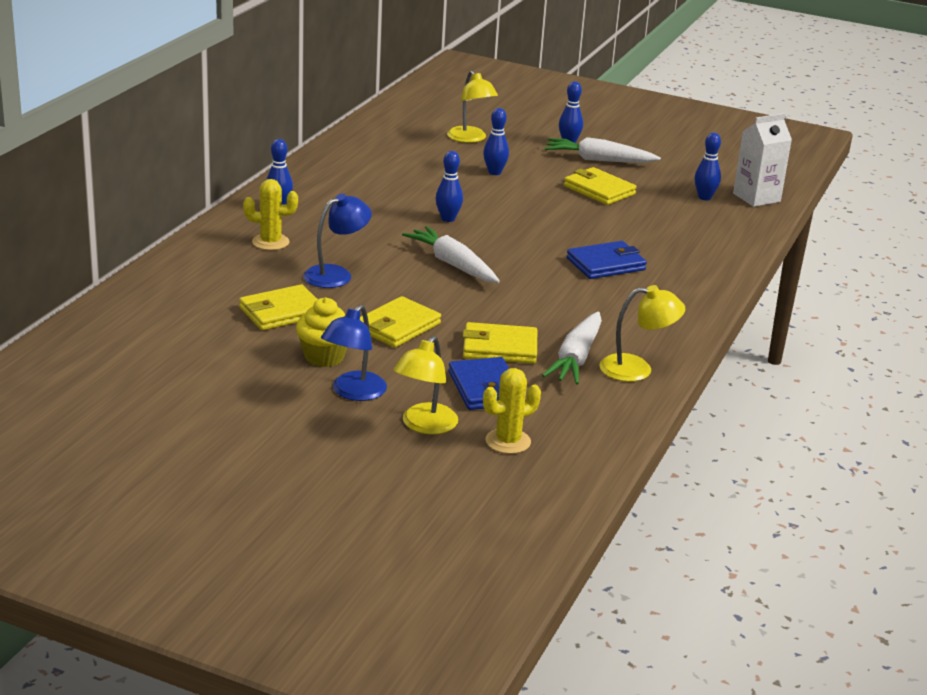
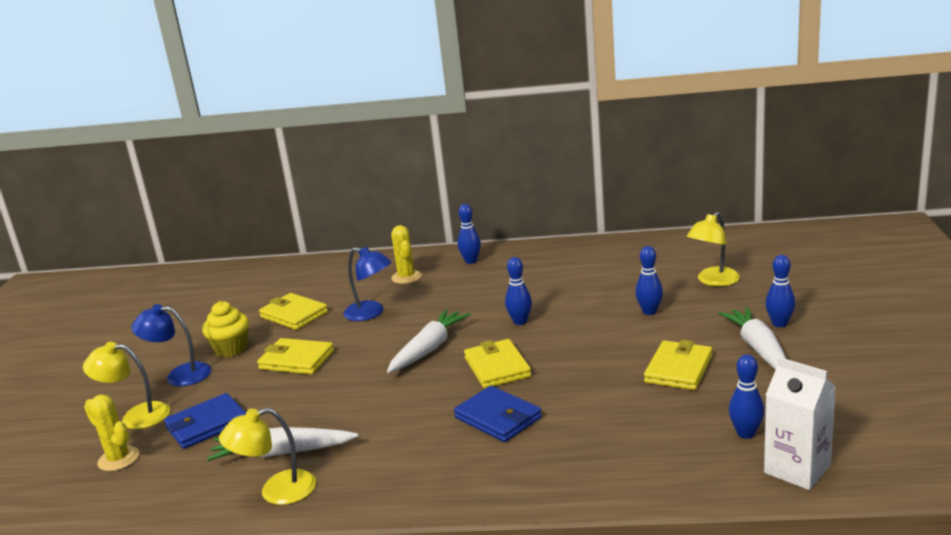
camera: 75 degrees right, 5 degrees down
(500, 348) = (283, 411): yellow wallet -> yellow wallet (497, 367)
(637, 369) = (276, 491): yellow lamp -> yellow lamp turned 90 degrees clockwise

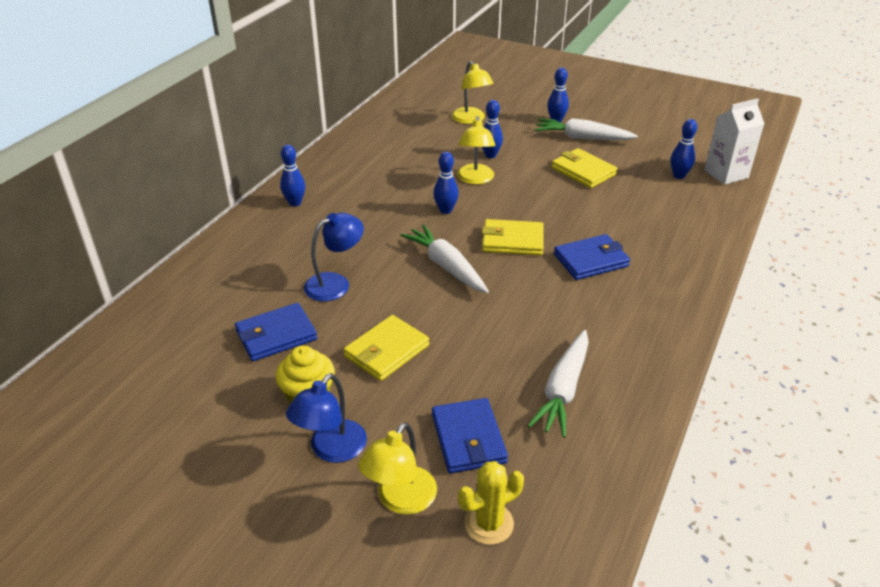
camera: 70 degrees left, 15 degrees up
(276, 491) = (625, 404): yellow lamp -> yellow lamp (475, 179)
(294, 315) = (276, 335): yellow wallet -> blue wallet
(406, 277) = (280, 245): yellow cactus -> none

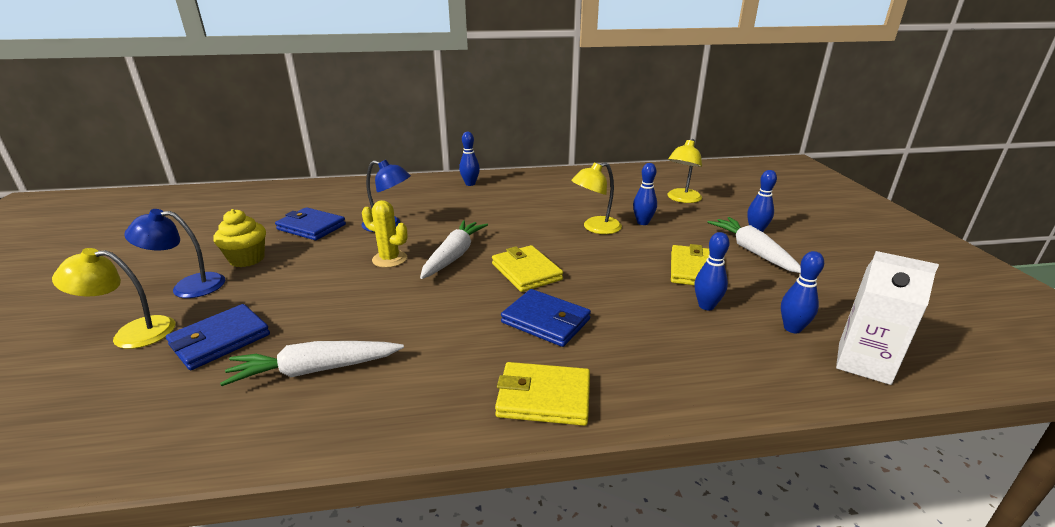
camera: 55 degrees right, 10 degrees down
(386, 351) = (319, 268): yellow wallet -> yellow wallet (544, 397)
(445, 210) = (532, 231): blue bowling pin -> blue bowling pin (706, 306)
(489, 523) = (103, 387): yellow cactus -> yellow cactus (389, 259)

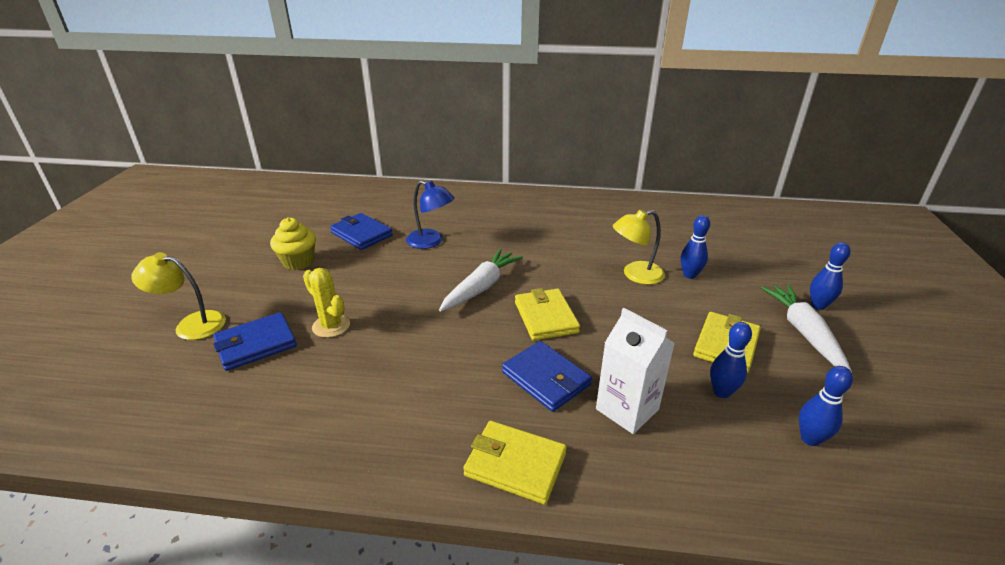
camera: 15 degrees right, 5 degrees up
(188, 286) = (245, 283): blue lamp -> none
(315, 370) = (323, 391): white carrot -> none
(389, 259) = (420, 281): yellow cactus -> yellow cactus (331, 326)
(470, 184) = (524, 202): blue bowling pin -> none
(682, 199) = (746, 251): yellow lamp -> none
(863, 363) = (878, 499): white carton -> white carton (627, 409)

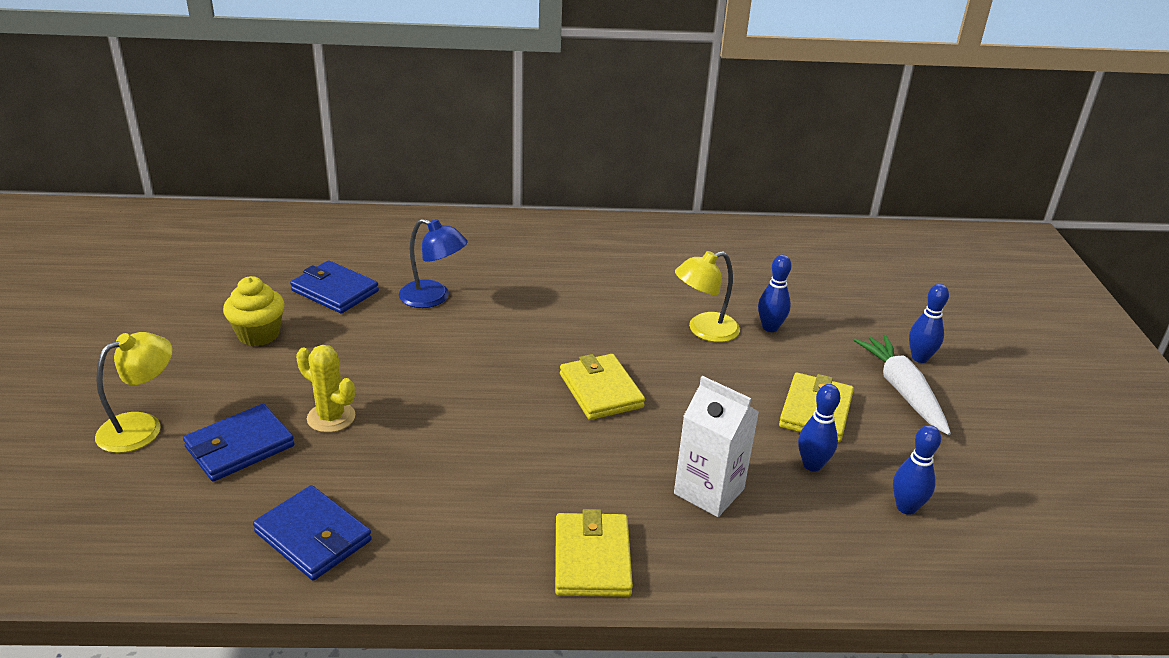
camera: 10 degrees left, 0 degrees up
(191, 324) = (142, 427): yellow lamp -> yellow lamp turned 135 degrees clockwise
(481, 287) = (513, 357): white carrot -> none
(515, 464) = (592, 559): yellow wallet -> yellow wallet turned 75 degrees clockwise
(545, 379) = (612, 464): blue wallet -> blue wallet (313, 537)

